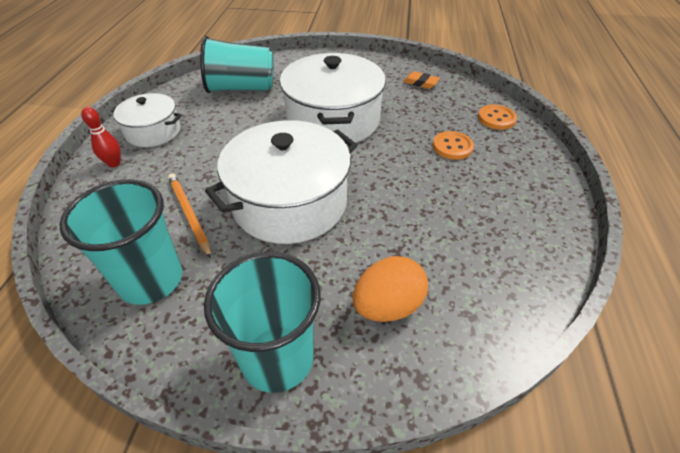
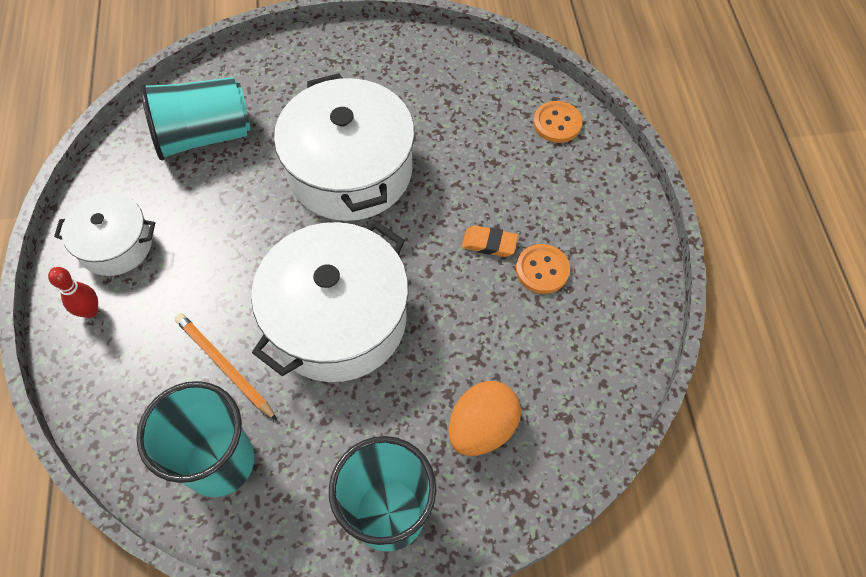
camera: 15 degrees left, 15 degrees up
(420, 83) = (449, 74): orange eraser -> orange eraser (489, 244)
(452, 147) = (510, 185): orange button -> orange button (542, 270)

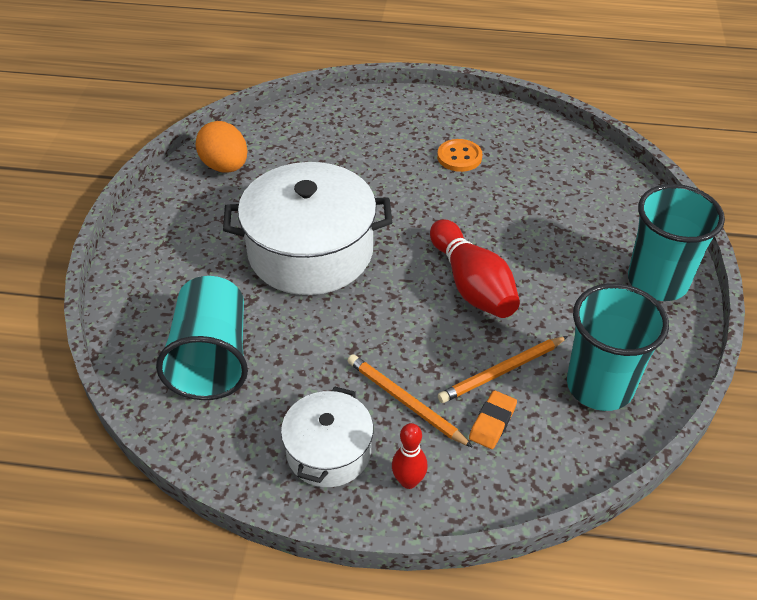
camera: 75 degrees left, 15 degrees down
(176, 290) = (405, 402): none -> orange pencil
(337, 319) = (472, 285): white pot -> red bowling pin
(482, 428) = (591, 216): orange egg -> orange egg (225, 166)
(489, 244) = (424, 180): orange eraser -> orange eraser (492, 422)
(557, 123) = (318, 119): orange button -> none

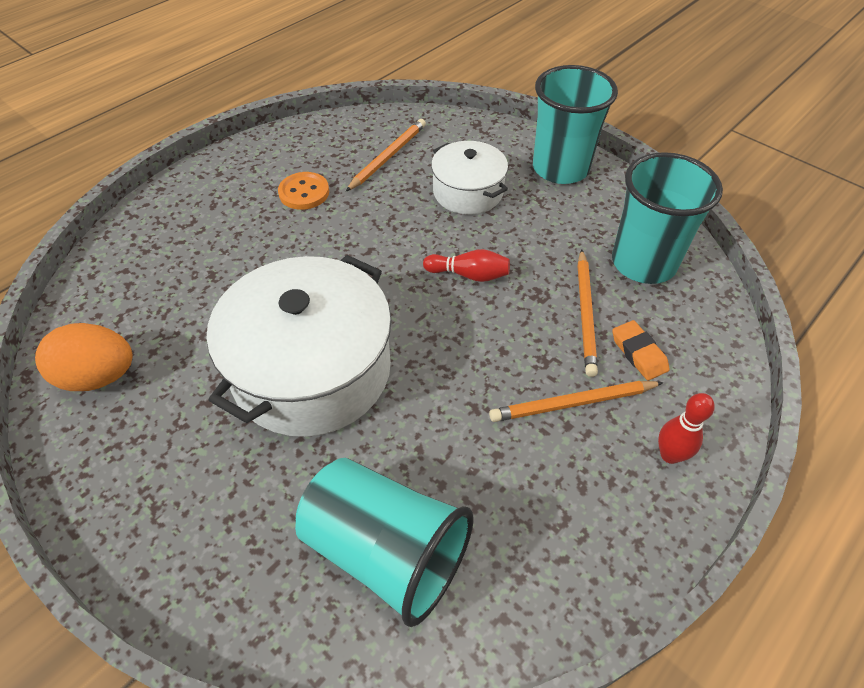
camera: 55 degrees left, 5 degrees up
(328, 451) = (594, 504): white pot -> white pot (468, 192)
(472, 285) = (469, 275): red bowling pin -> red bowling pin, size x0.54
(547, 176) = (388, 157): none -> orange pencil

